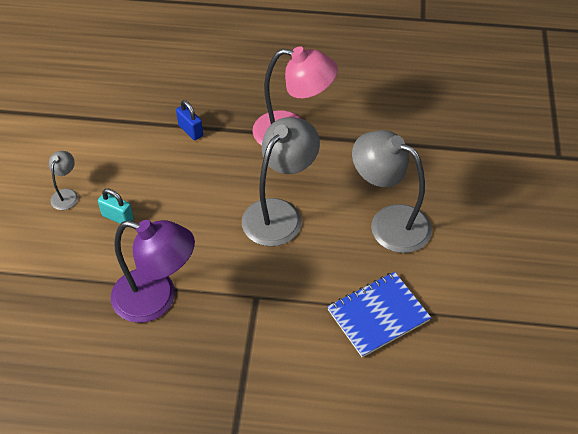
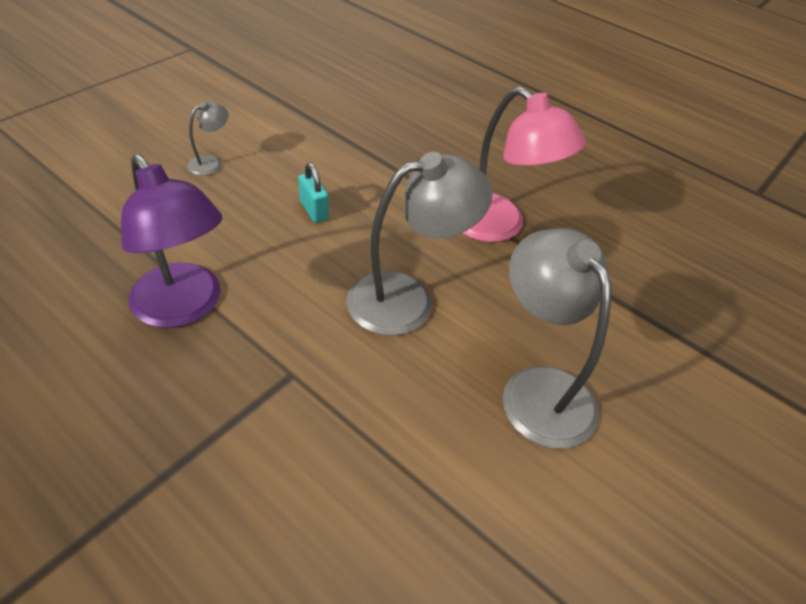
camera: 30 degrees right, 5 degrees down
(118, 217) = (234, 207): turquoise padlock -> turquoise padlock (314, 210)
(190, 130) = (388, 170): blue padlock -> none
(378, 315) = (424, 501): blue notebook -> none

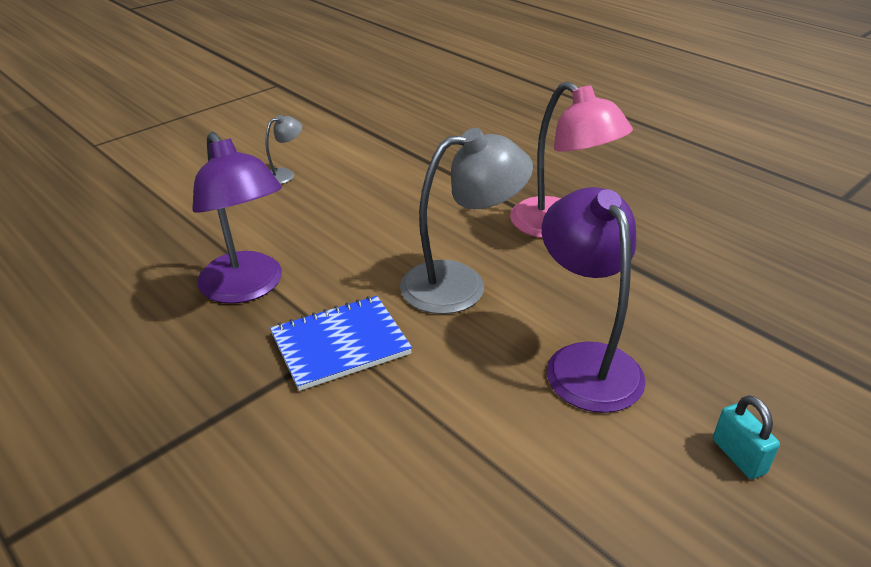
camera: 10 degrees right, 10 degrees down
(291, 376) = (340, 344): none -> blue notebook
(314, 210) = (377, 212): turquoise padlock -> turquoise padlock (738, 456)
(538, 389) = (585, 362): grey lamp -> purple lamp

